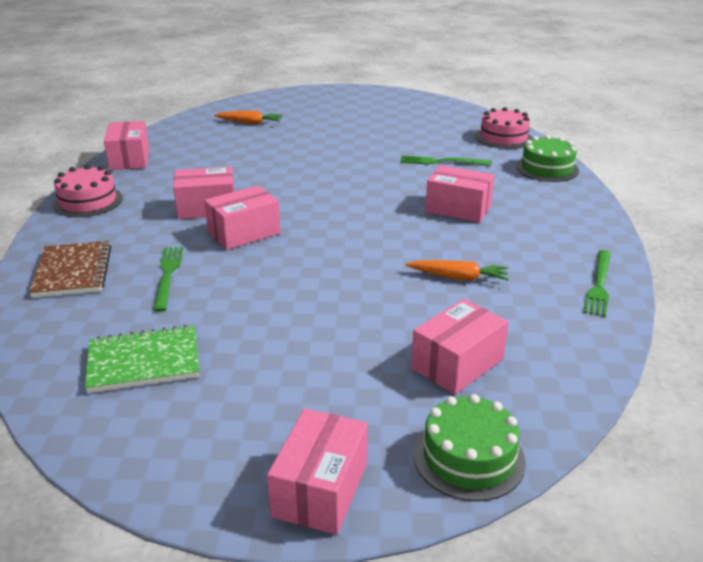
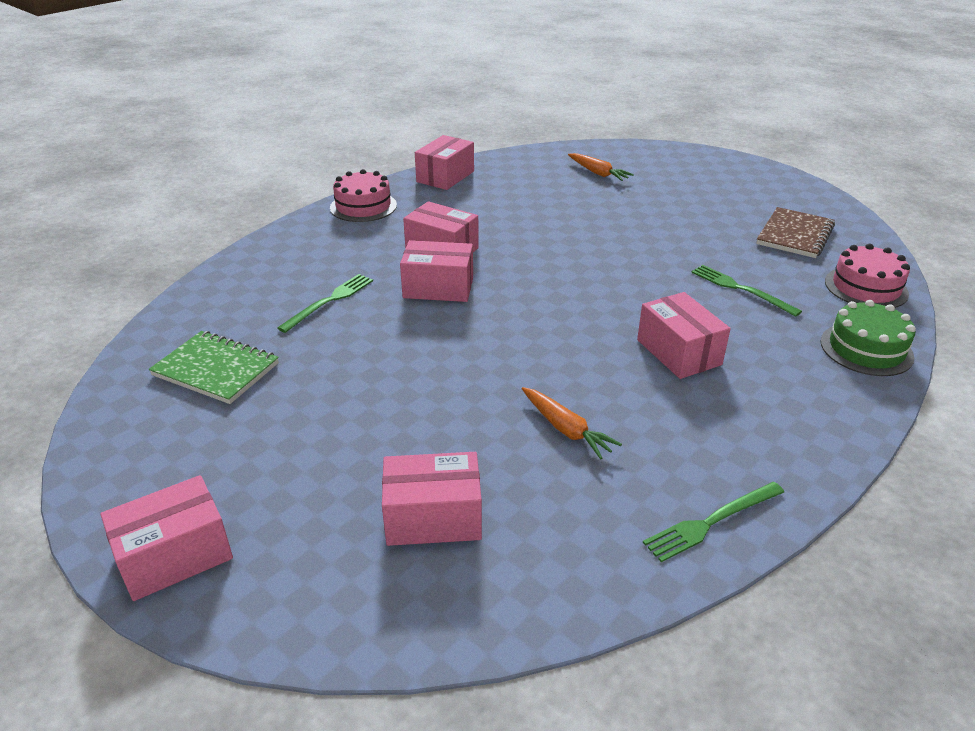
camera: 40 degrees right, 5 degrees up
(73, 271) = (273, 266): brown notebook -> brown notebook (795, 235)
(469, 458) = (311, 613): green cake -> none

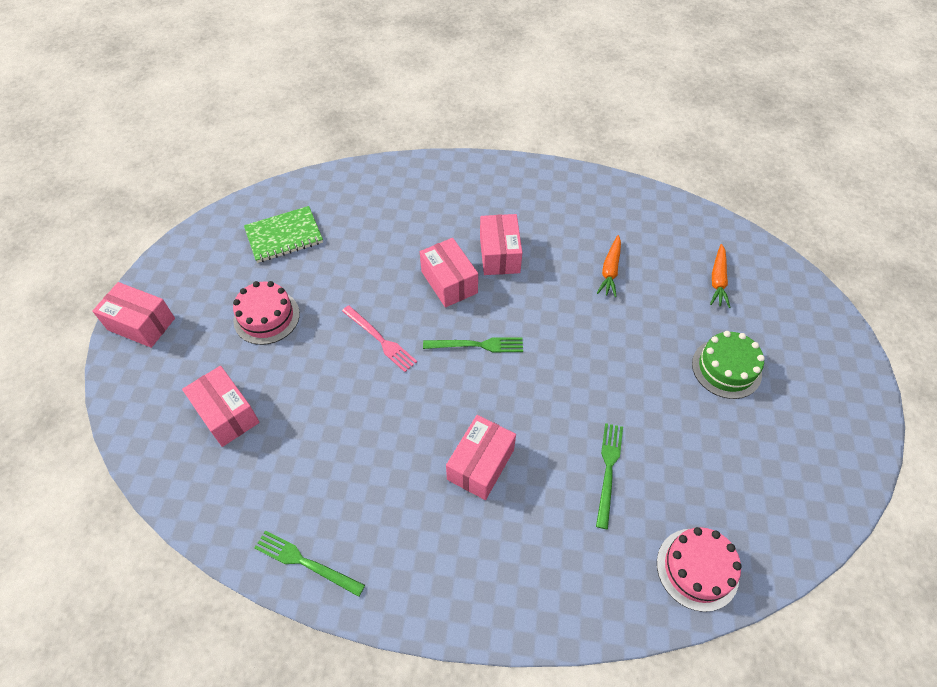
camera: 55 degrees right, 20 degrees up
(216, 369) = (284, 236): green notebook -> green notebook turned 75 degrees clockwise
(329, 301) = (388, 238): green fork -> green fork (477, 345)
(363, 206) = (518, 177): pink cake -> pink cake (266, 317)
(445, 176) = (608, 192): pink box -> none
(459, 356) = (380, 340): none -> pink fork
(566, 429) = (345, 438): orange carrot -> orange carrot (610, 270)
(795, 235) = (747, 477): brown notebook -> none
(866, 349) = (589, 599): green cake -> green cake (726, 368)

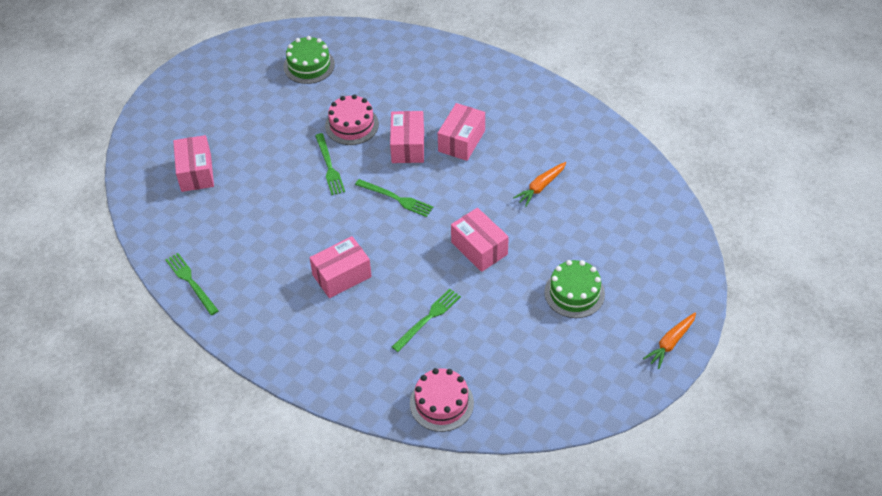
camera: 30 degrees right, 5 degrees down
(141, 324) = (175, 90): pink box -> pink box (479, 248)
(266, 317) = (260, 119): pink cake -> pink cake (352, 125)
(284, 236) = (309, 65): green notebook -> green cake
(380, 340) = (329, 166): pink fork -> green fork
(718, 280) = (624, 229): orange carrot -> orange carrot (670, 343)

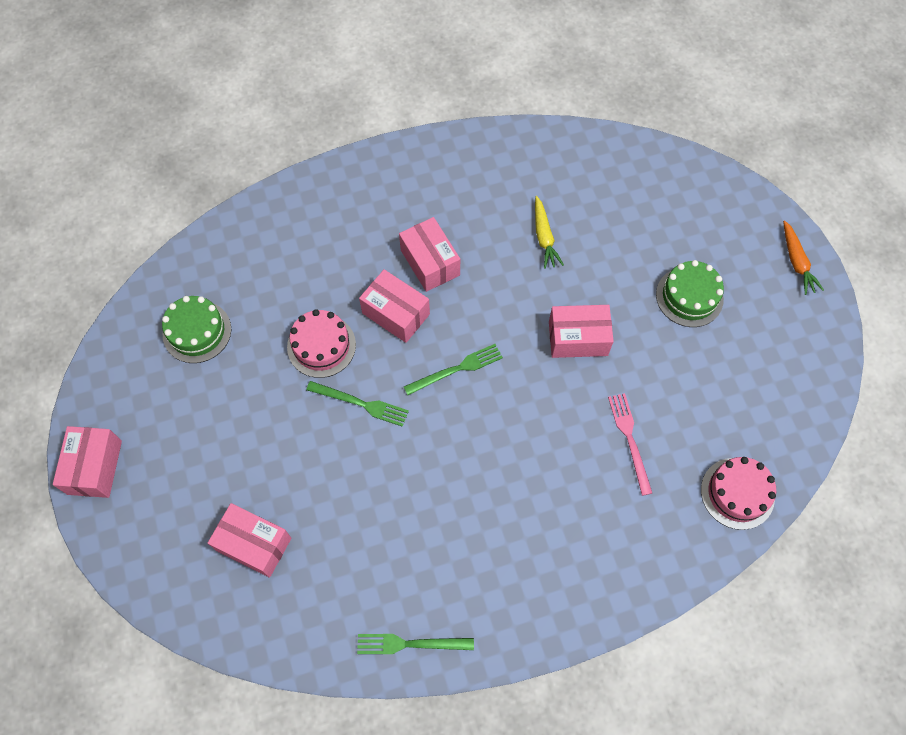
camera: 55 degrees left, 15 degrees up
(342, 276) = (518, 484): pink box -> pink box (95, 467)
(428, 318) = (629, 439): green fork -> pink fork
(540, 187) = (544, 237): orange carrot -> yellow carrot

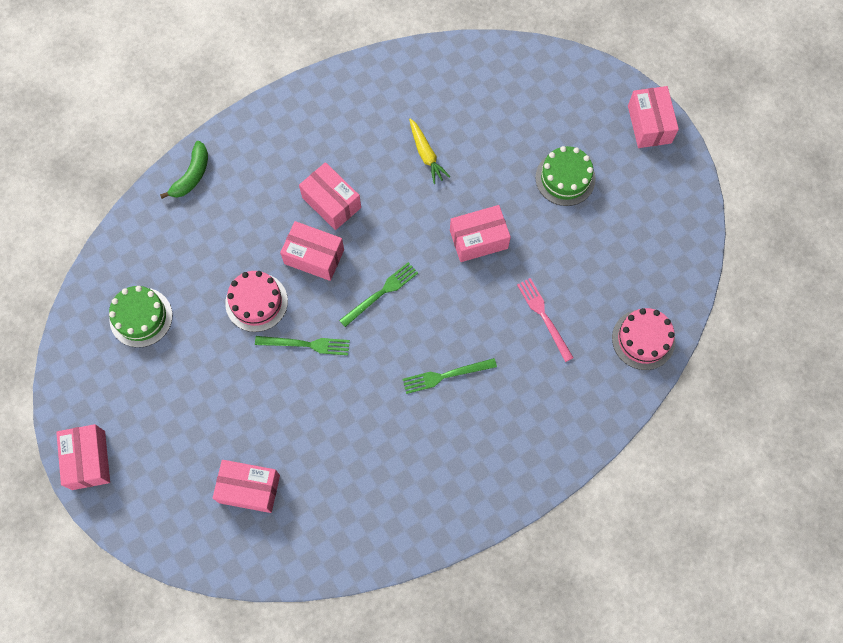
camera: 15 degrees left, 5 degrees up
(293, 201) = (192, 175): none -> green banana
(410, 644) = (405, 535): green fork -> green fork (446, 375)
(796, 262) = (649, 124): orange carrot -> pink box

